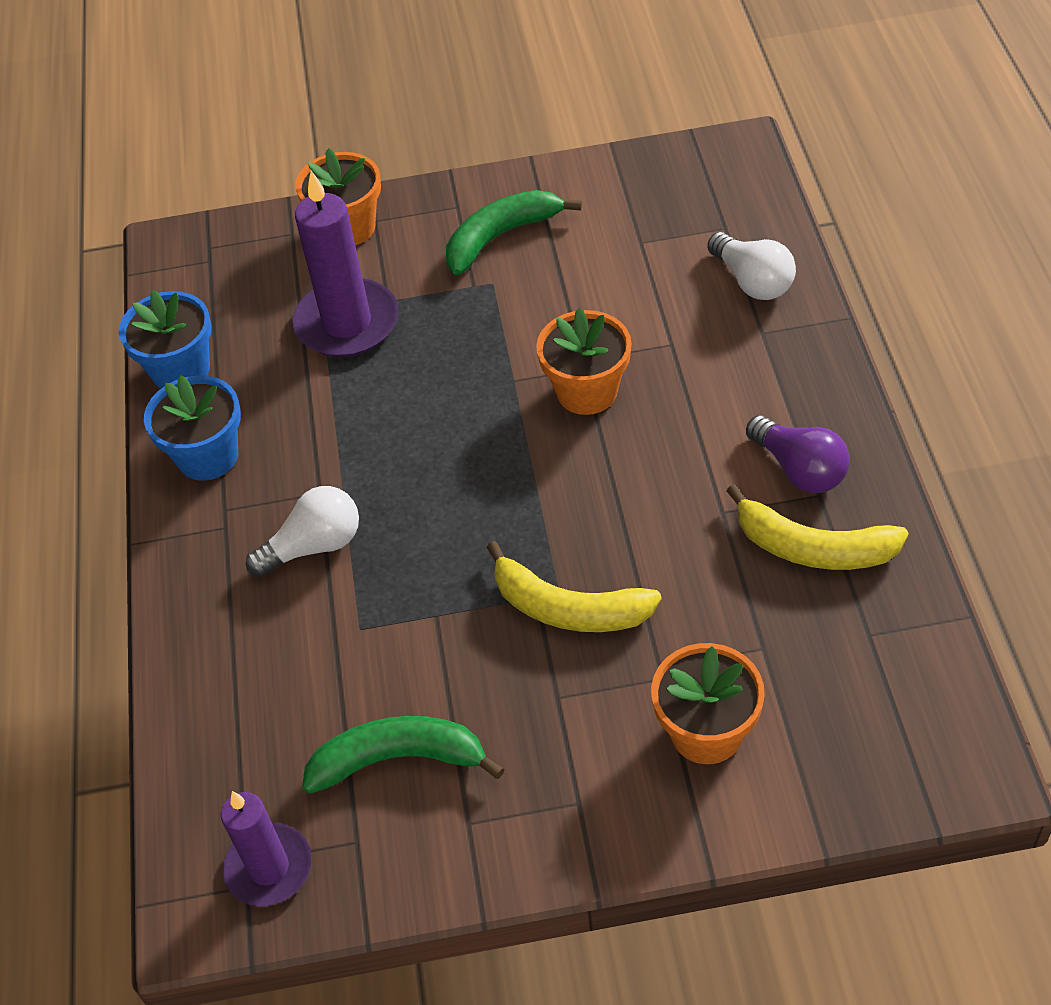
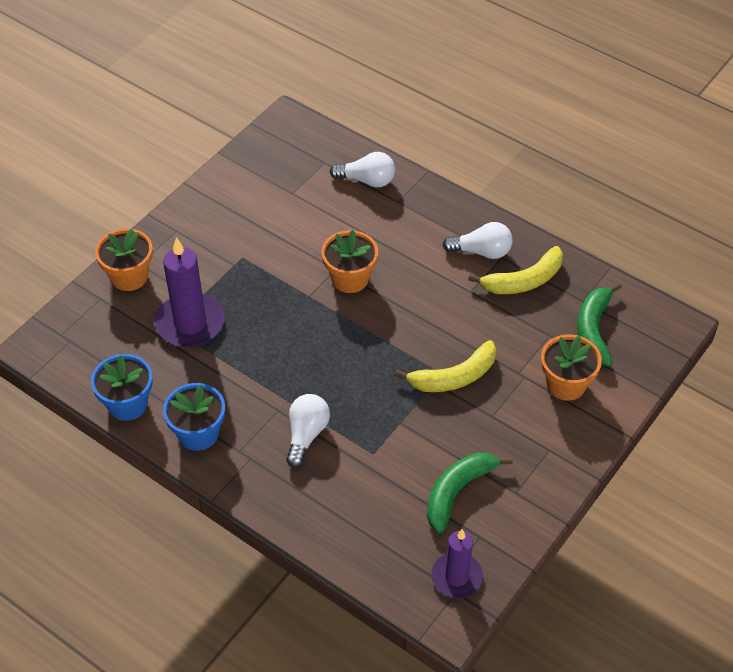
camera: 50 degrees left, 0 degrees up
(500, 237) = (219, 232): green banana -> green banana (594, 330)
(799, 469) = (481, 251): purple light bulb -> white light bulb

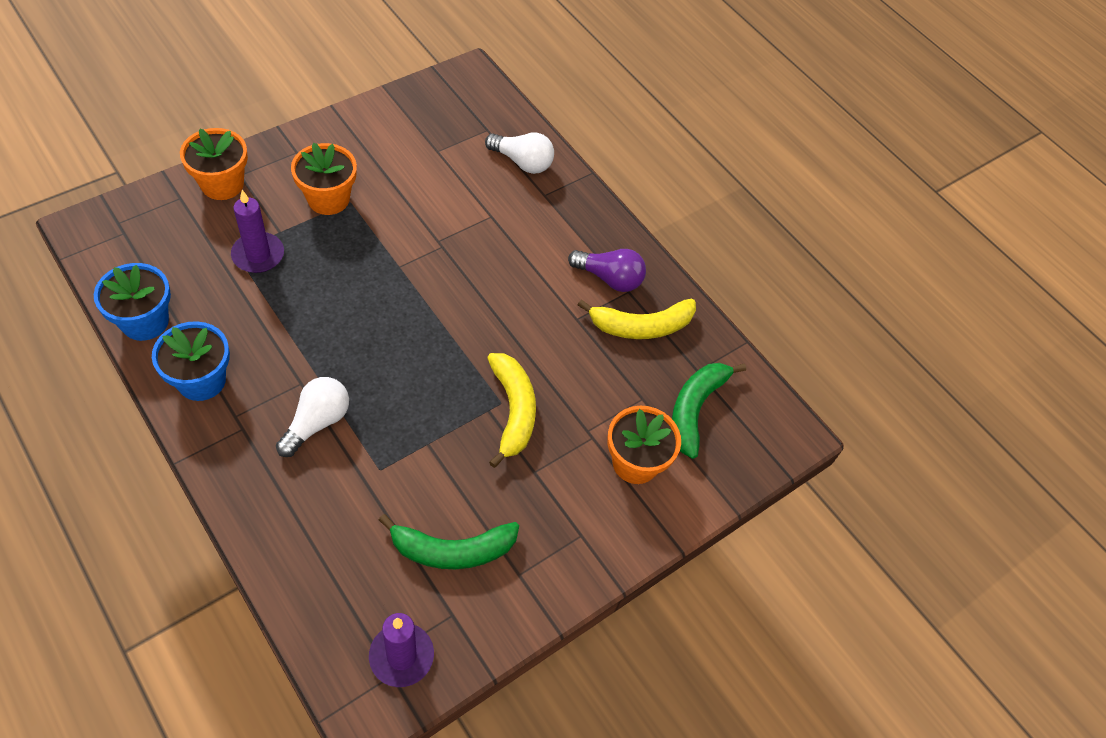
camera: 10 degrees right, 5 degrees up
(190, 323) = (258, 255): purple candle -> purple candle, size x0.65
(350, 278) = (452, 262): orange flower pot -> orange flower pot (328, 199)
(454, 377) = (513, 411): yellow banana -> yellow banana turned 90 degrees counterclockwise
(457, 492) = (452, 550): green banana -> green banana turned 150 degrees counterclockwise
(481, 251) = (609, 278): white light bulb -> purple light bulb

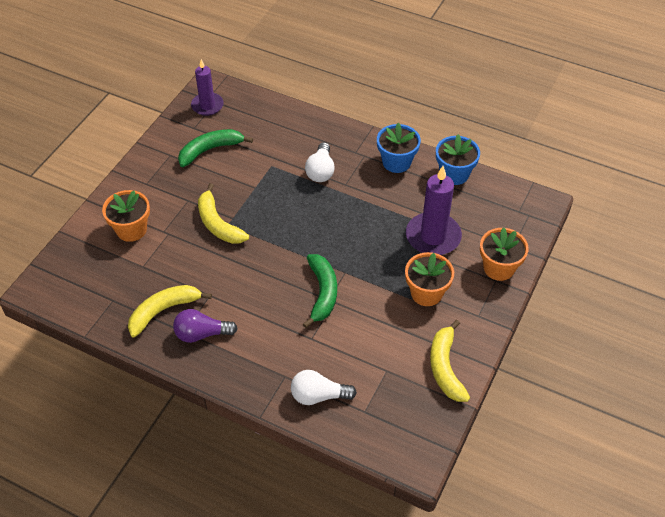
camera: 160 degrees right, 5 degrees down
(258, 255) = (433, 236): purple candle -> purple candle, size x1.53
(377, 125) = (445, 367): none -> yellow banana
(695, 409) = (105, 275): green banana -> green banana (322, 293)

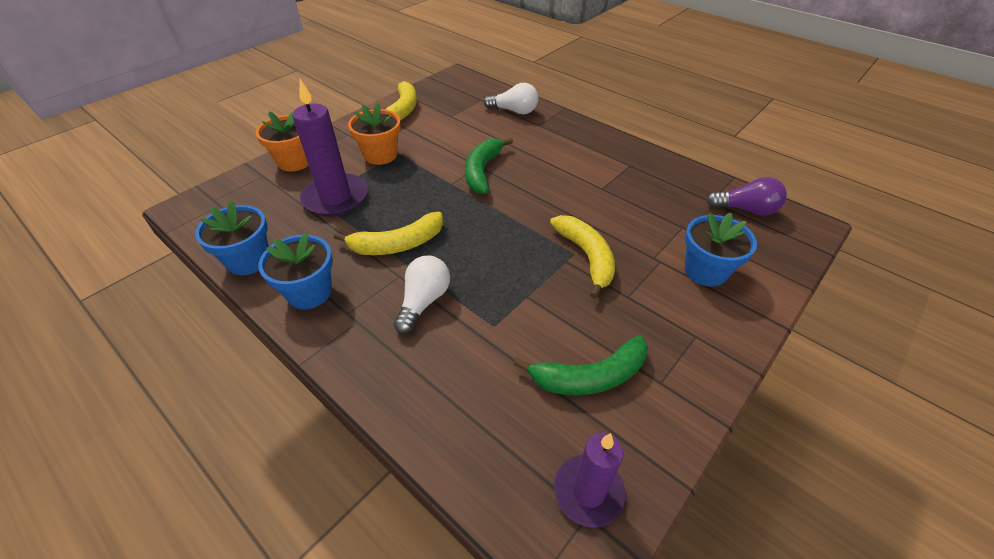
camera: 165 degrees left, 5 degrees down
(131, 229) = (705, 271): orange flower pot -> blue flower pot
(163, 311) = (652, 183): yellow banana -> yellow banana (398, 244)
(201, 334) = (612, 160): purple light bulb -> purple light bulb (745, 209)

